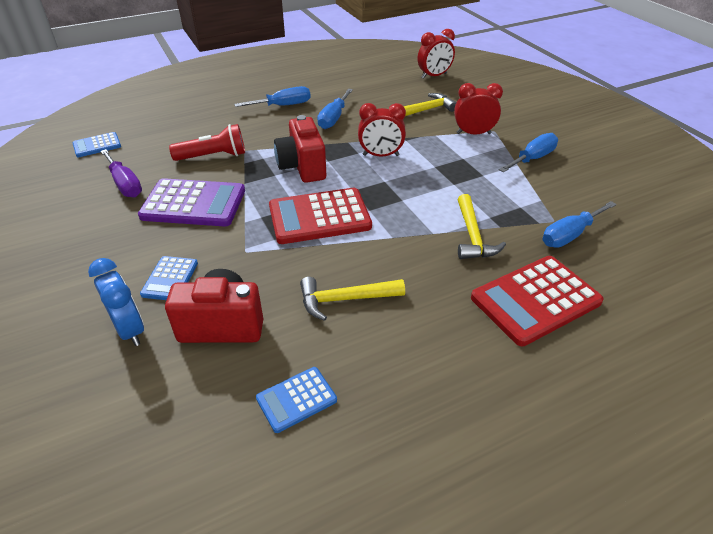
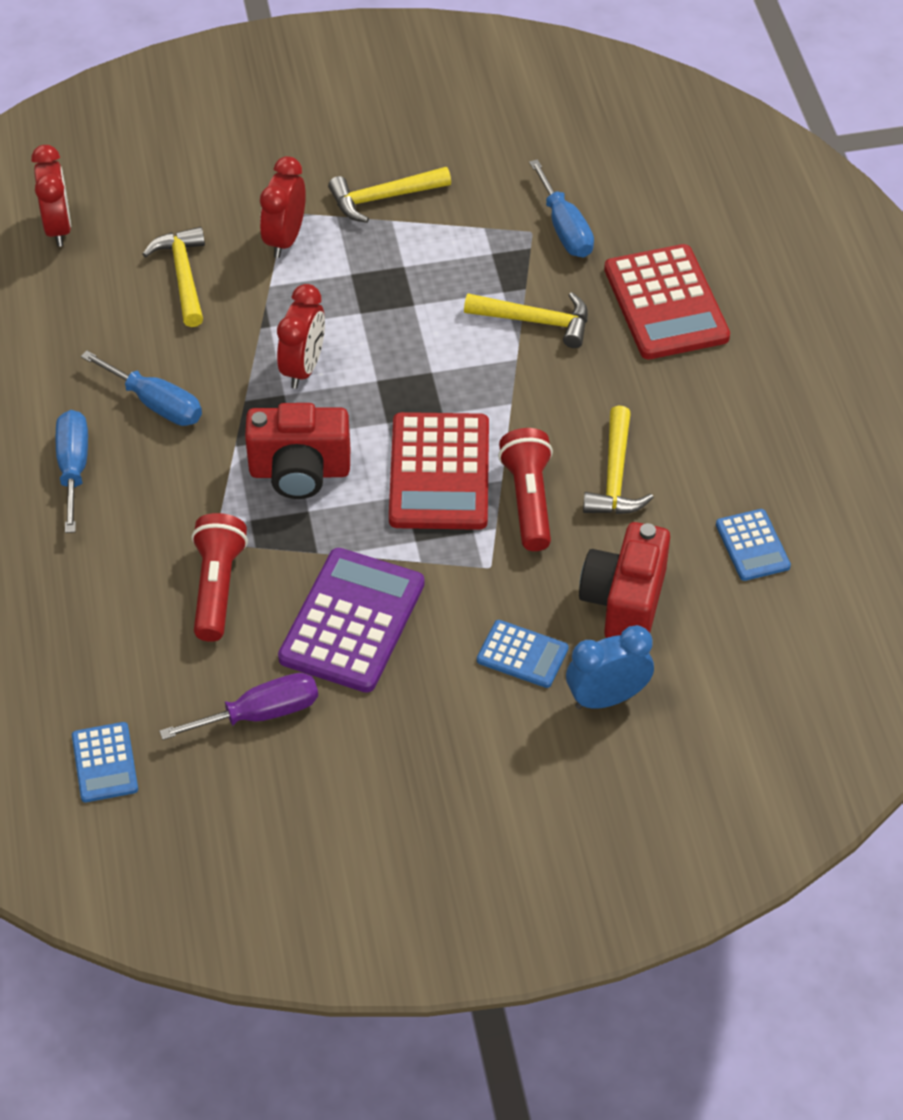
camera: 75 degrees left, 10 degrees up
(308, 259) = (528, 500): none -> red flashlight
(532, 159) = (383, 198): blue screwdriver -> yellow hammer

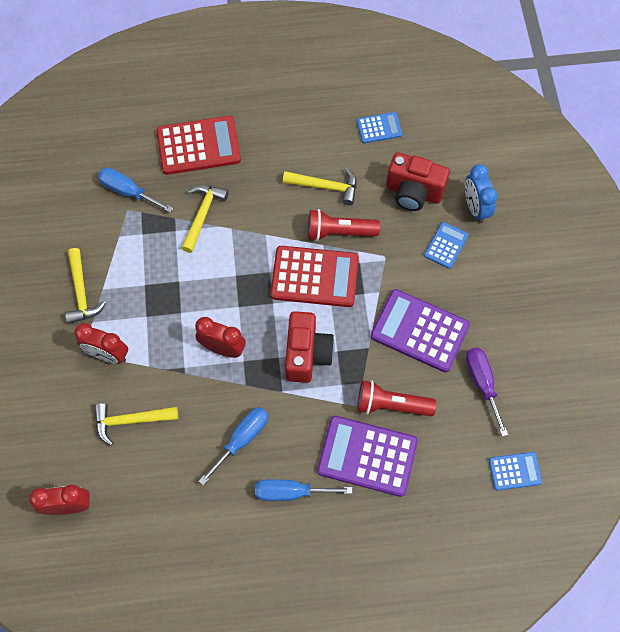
camera: 85 degrees left, 15 degrees up
(130, 559) = (367, 456): none -> purple calculator
(564, 228) = (128, 191): blue screwdriver -> blue screwdriver turned 135 degrees counterclockwise

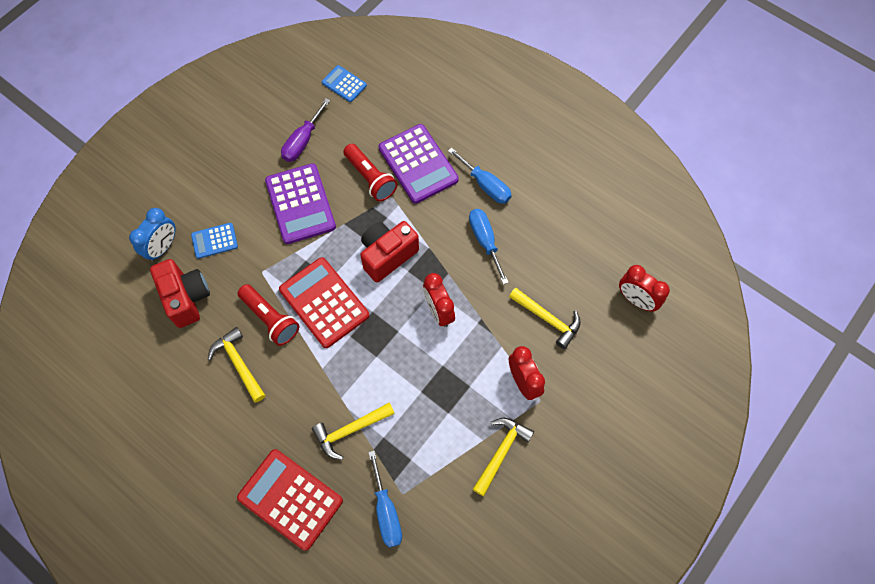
camera: 135 degrees left, 0 degrees up
(242, 439) = (485, 241): blue screwdriver -> blue screwdriver turned 75 degrees clockwise
(379, 128) = (144, 373): blue calculator -> none

